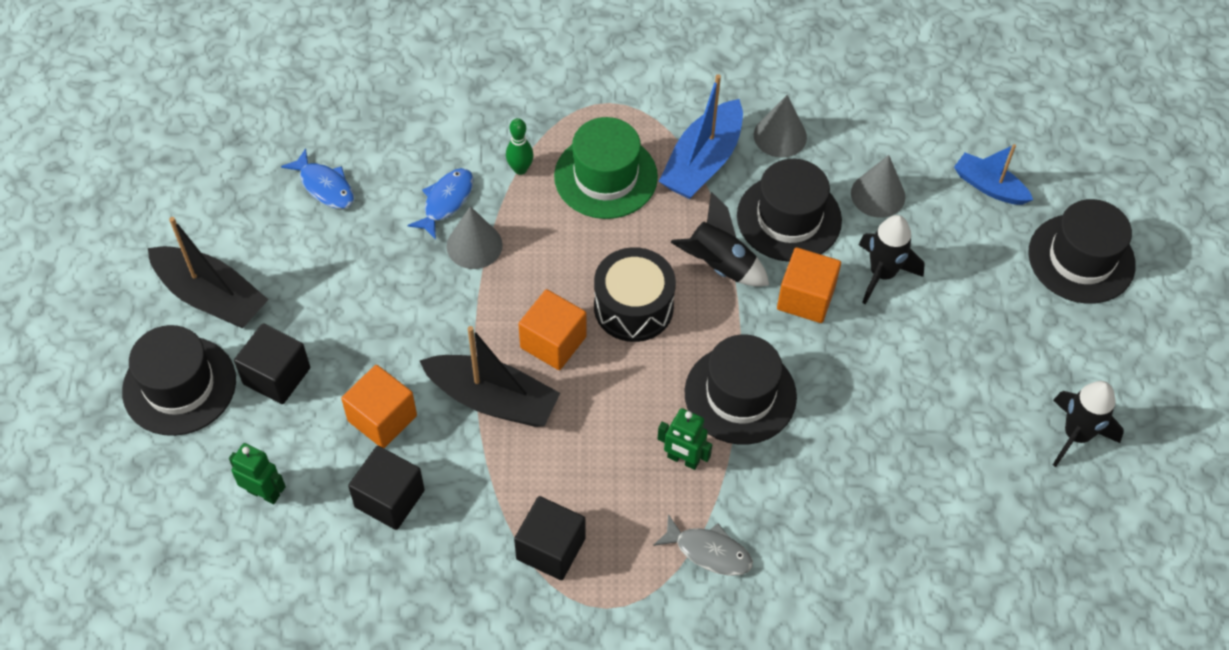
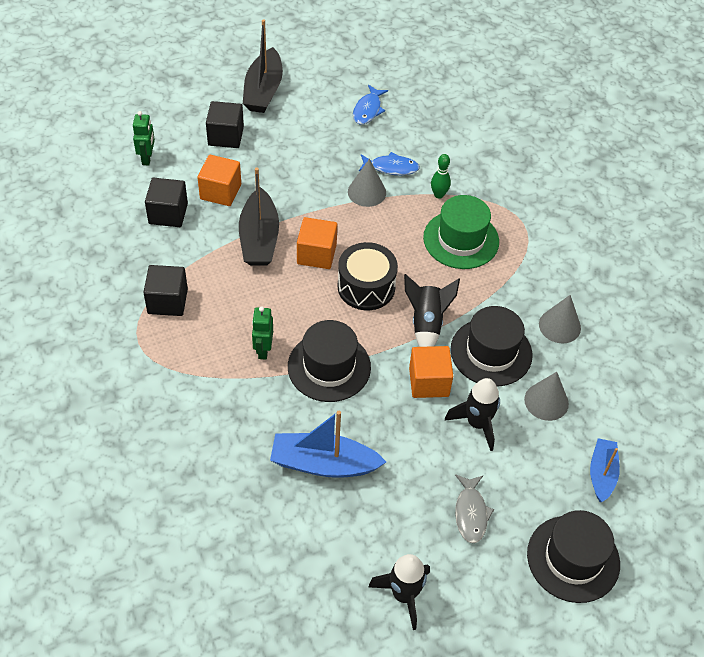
camera: 65 degrees right, 5 degrees down
(179, 386) = (199, 99): black hat -> none
(703, 162) = (507, 288): blue boat -> blue boat (324, 464)
(709, 552) = (200, 385): grey fish -> grey fish (471, 513)

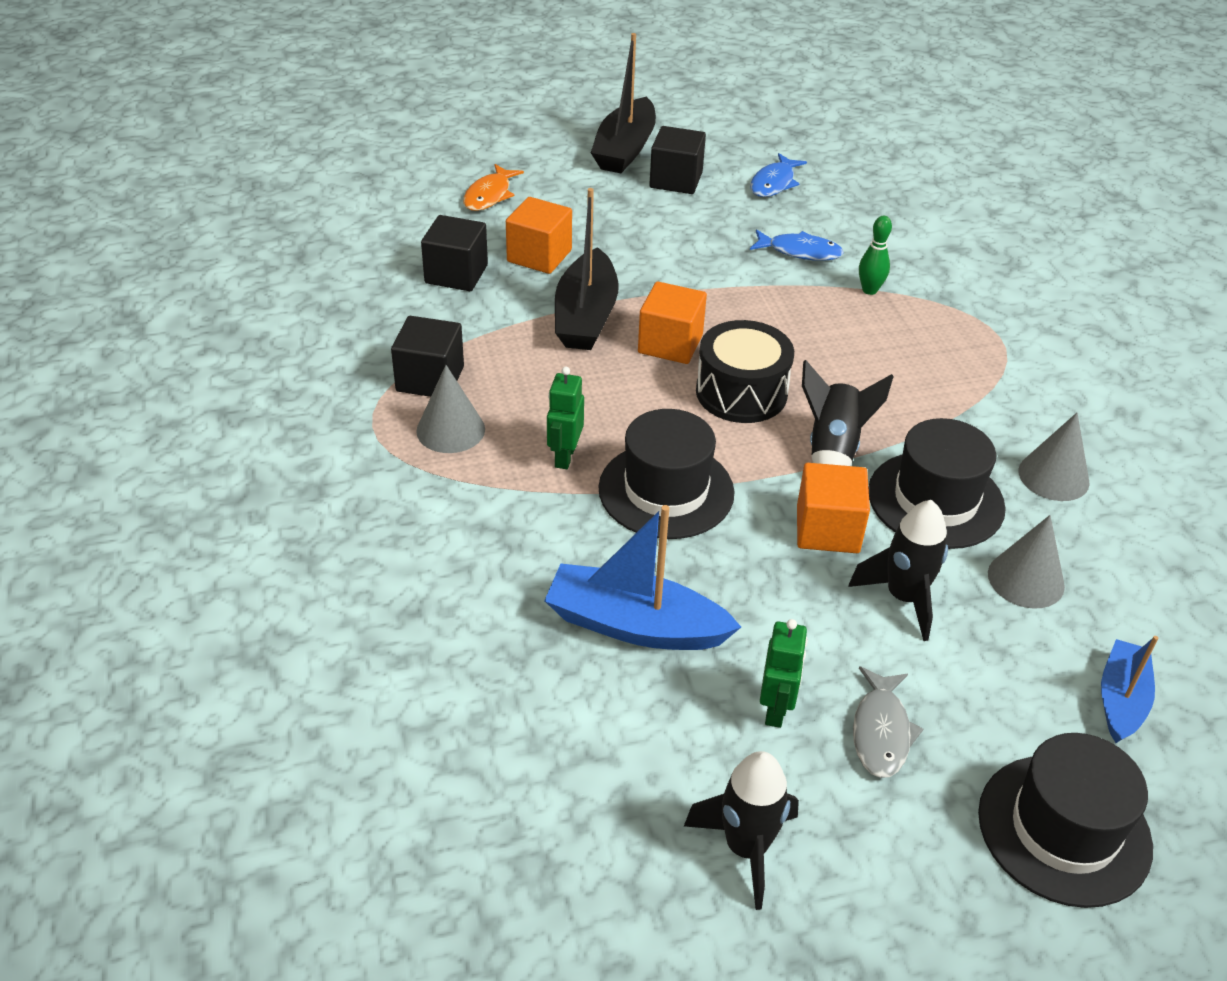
camera: 10 degrees right, 10 degrees down
(147, 158) = (441, 208): green robot -> green robot (776, 709)
(177, 143) = (489, 195): none -> orange fish
(226, 136) = (560, 194): black cube -> black cube (676, 180)
(367, 192) = (759, 276): grey cone -> grey cone (450, 430)
(461, 240) = (899, 348): green hat -> none

